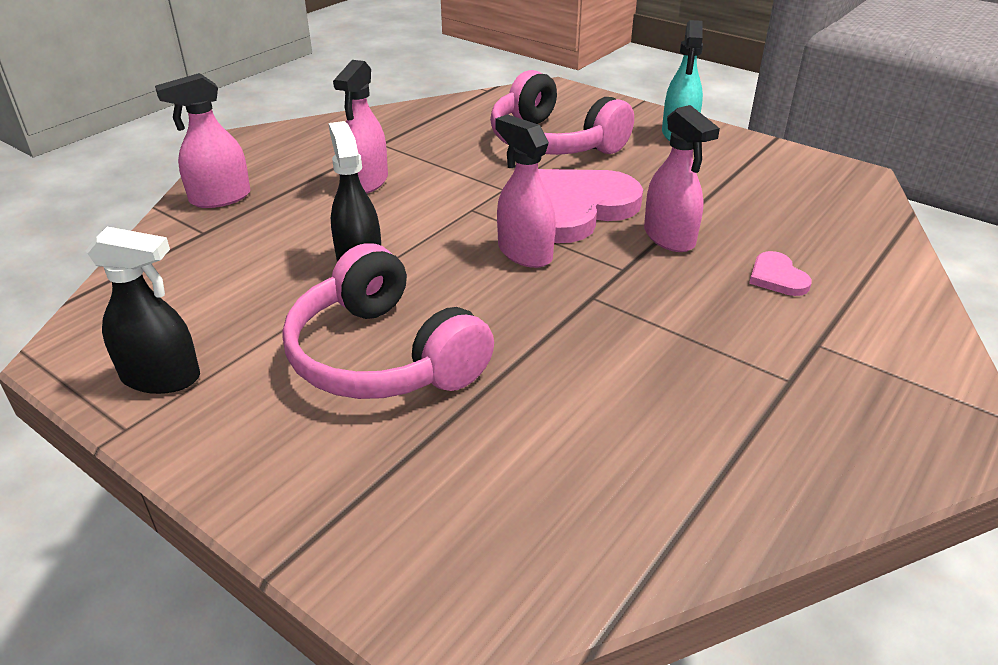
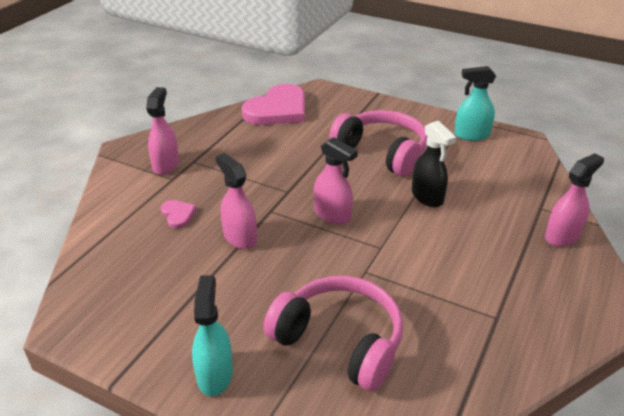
camera: 170 degrees right, 0 degrees up
(161, 377) = (471, 135): black spray bottle -> turquoise spray bottle
(367, 182) = (472, 265): pink spray bottle -> pink spray bottle (166, 165)
(576, 209) = (306, 256): pink heart -> pink heart (278, 110)

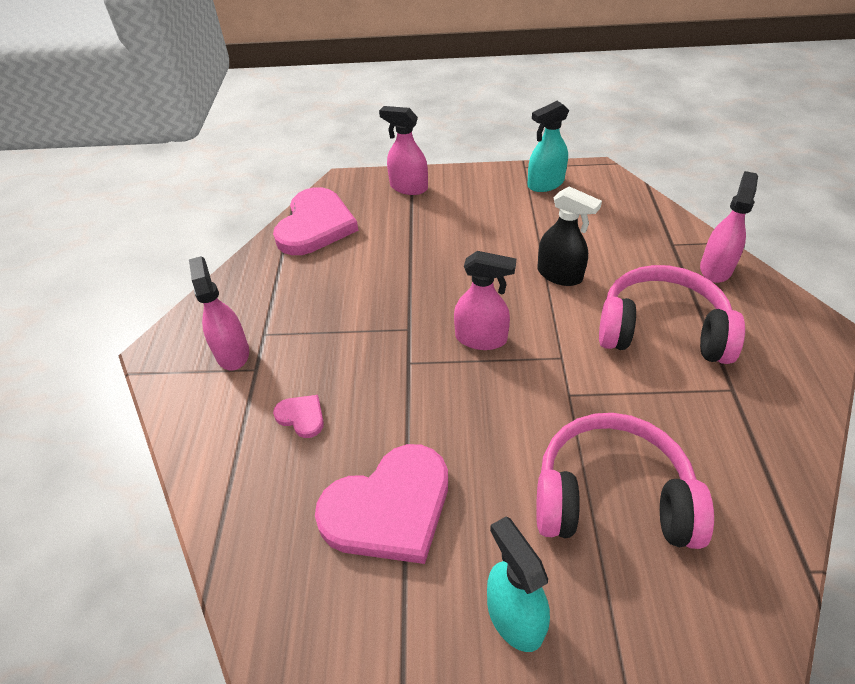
camera: 25 degrees left, 10 degrees up
(189, 284) = (389, 508): none -> pink heart
(240, 237) = (400, 414): pink spray bottle -> pink spray bottle (408, 187)
(382, 152) = (472, 238): pink headphones -> pink headphones (661, 330)

